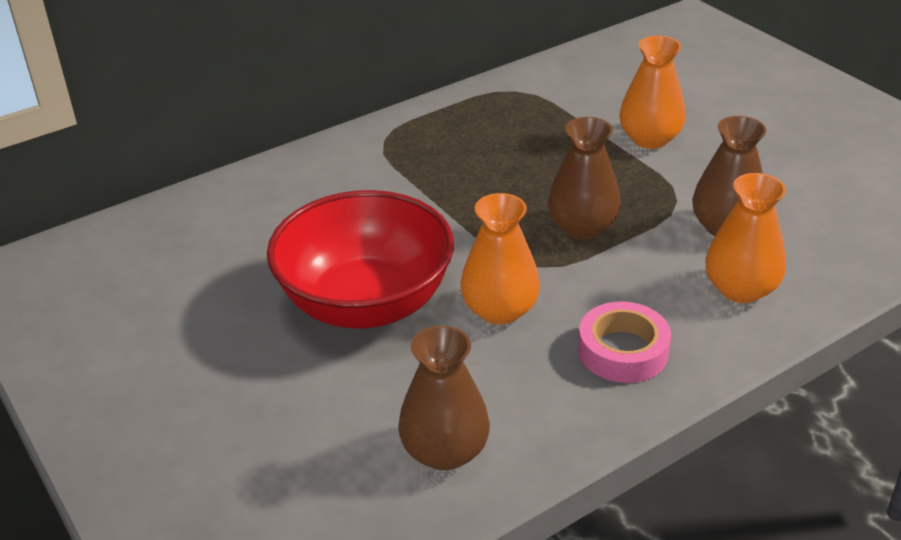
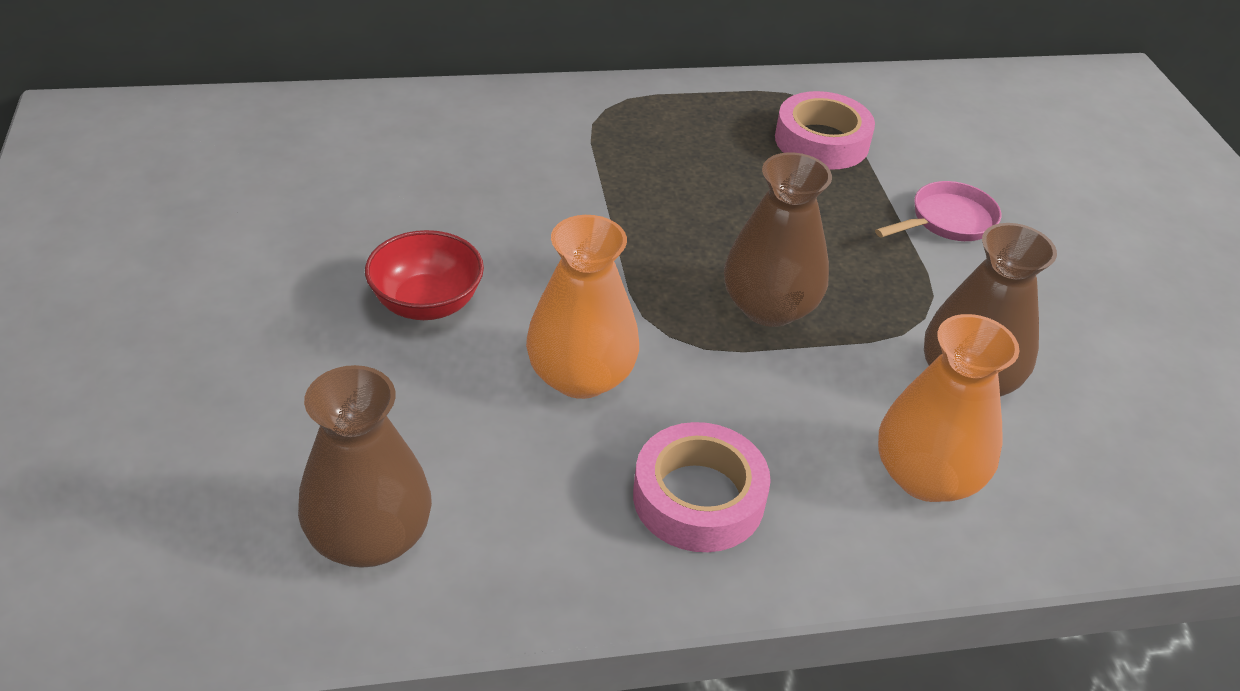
camera: 20 degrees right, 5 degrees up
(366, 303) = (427, 303): red bowl -> red bowl, size x0.47
(539, 115) = (821, 141): none -> pink tape
(649, 139) = (947, 221): orange vase -> pink pan

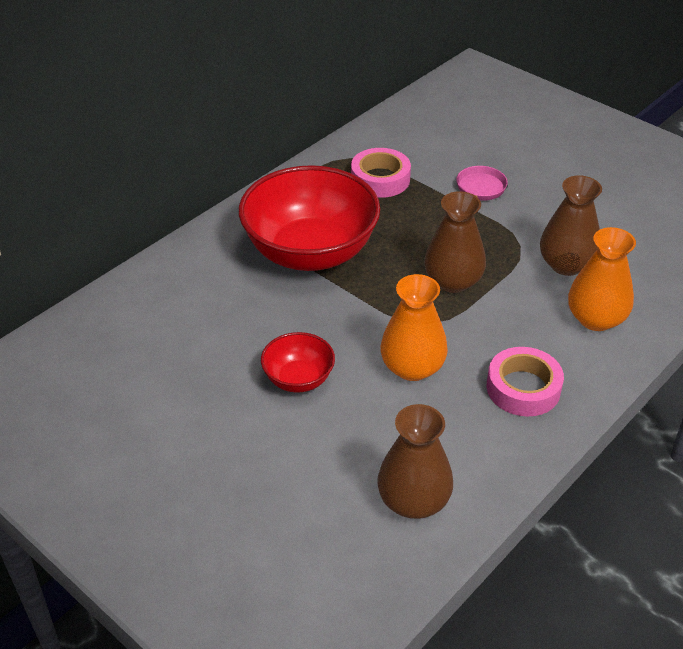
camera: 35 degrees left, 0 degrees up
(626, 175) = (310, 252): none -> red bowl

